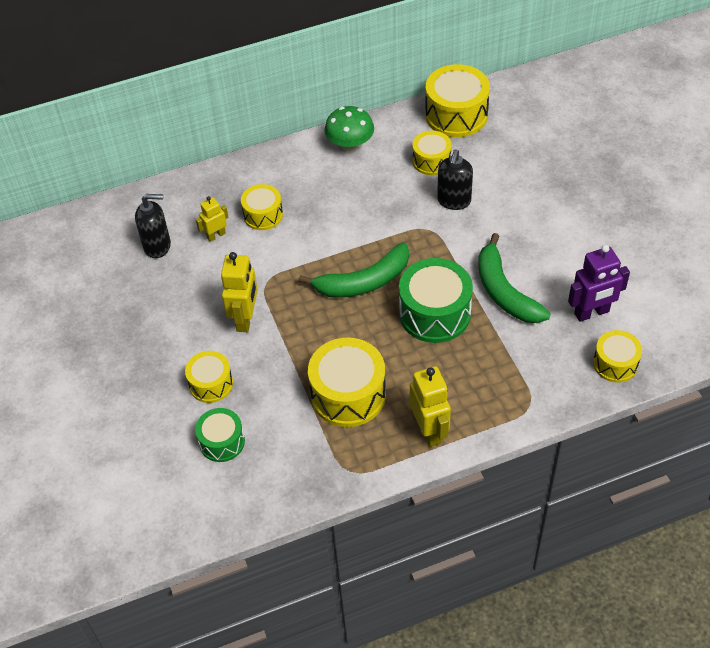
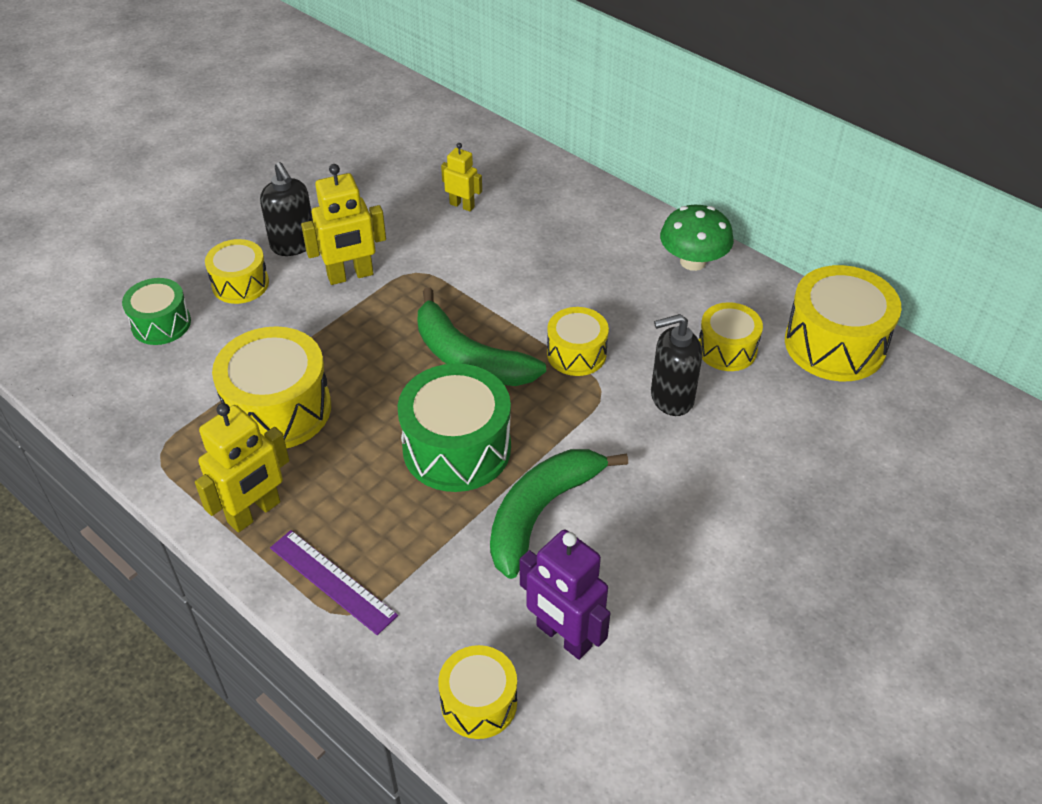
camera: 60 degrees right, 5 degrees down
(157, 246) = (417, 168): black soap dispenser -> black soap dispenser (293, 245)
(263, 215) = (519, 230): yellow drum -> yellow drum (576, 354)
(502, 405) = (332, 581): none -> purple ruler

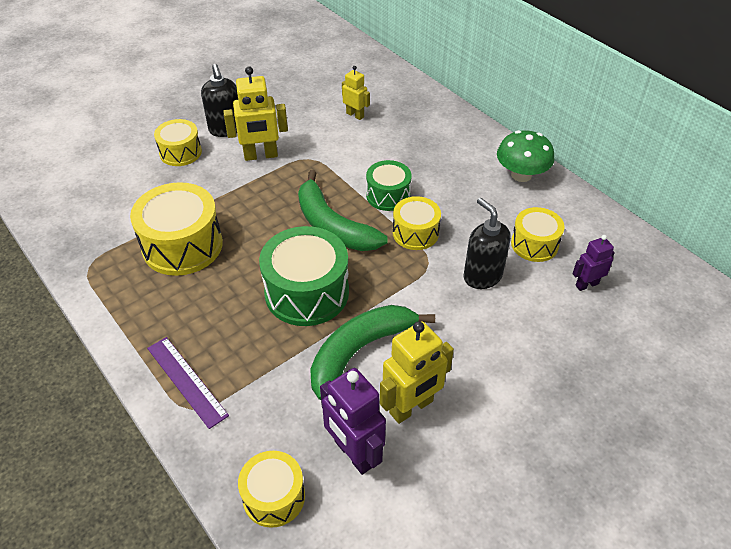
camera: 10 degrees right, 0 degrees up
(161, 324) = (117, 174): green drum -> green drum (388, 195)
(254, 512) = (143, 320): yellow robot -> yellow robot (411, 407)
(671, 398) = (482, 276): black soap dispenser -> black soap dispenser turned 60 degrees clockwise
(799, 391) = (586, 284): none -> purple robot
(834, 344) = (622, 251): yellow drum -> none

